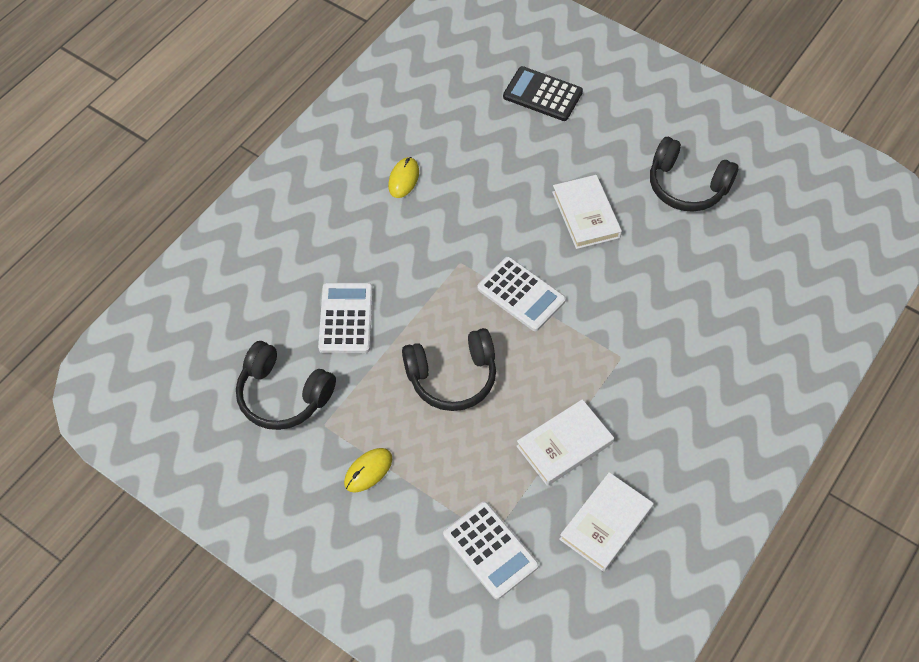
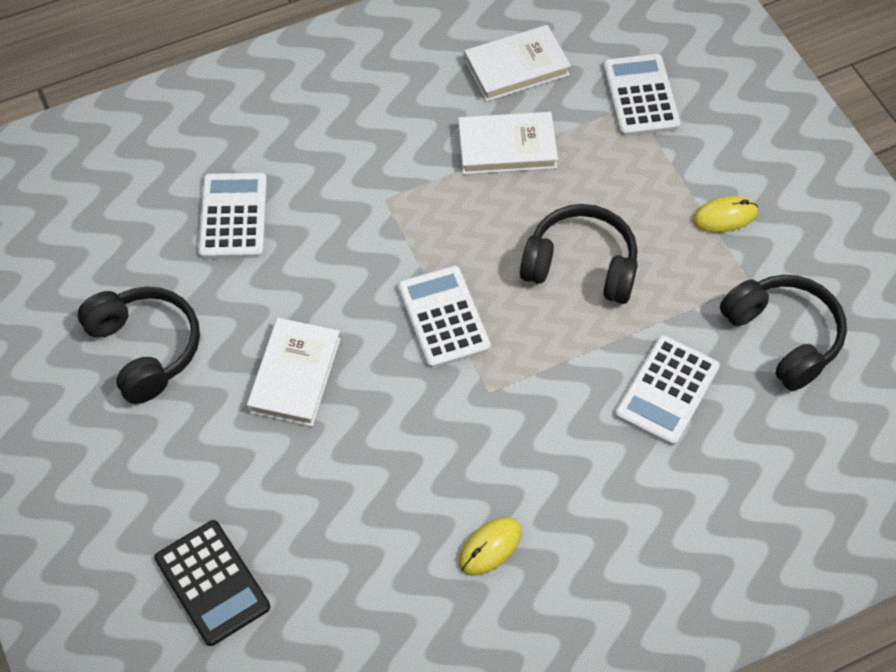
camera: 150 degrees left, 0 degrees up
(710, 292) = (233, 216): none -> white calculator

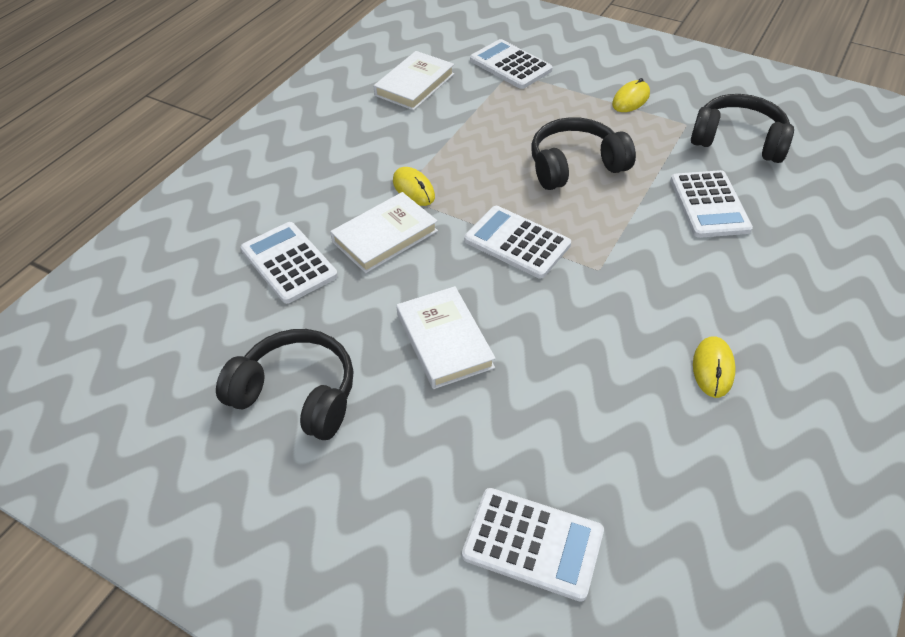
camera: 35 degrees left, 10 degrees down
(212, 583) = (533, 543): black calculator -> white calculator
(404, 200) = (413, 189): none -> yellow mouse
(507, 147) = (454, 127): white book -> white book (385, 236)

